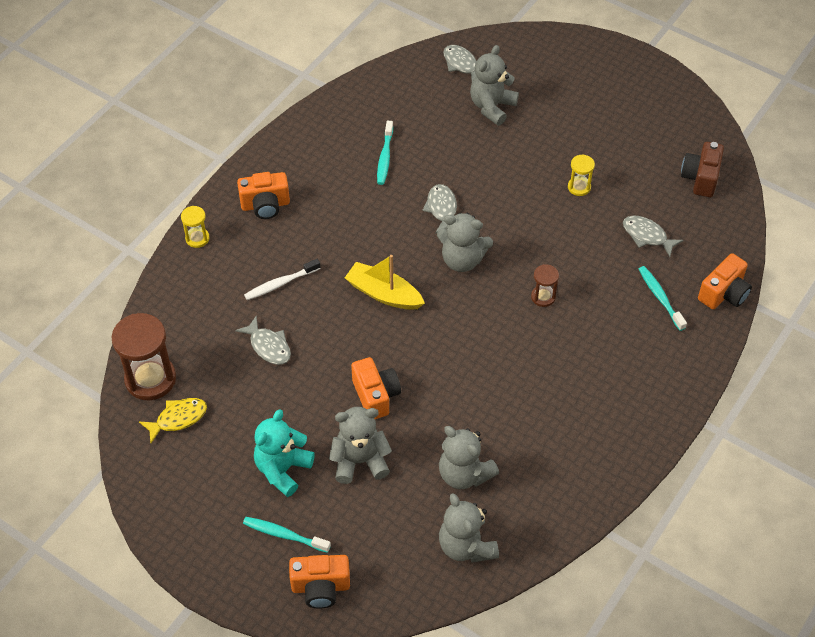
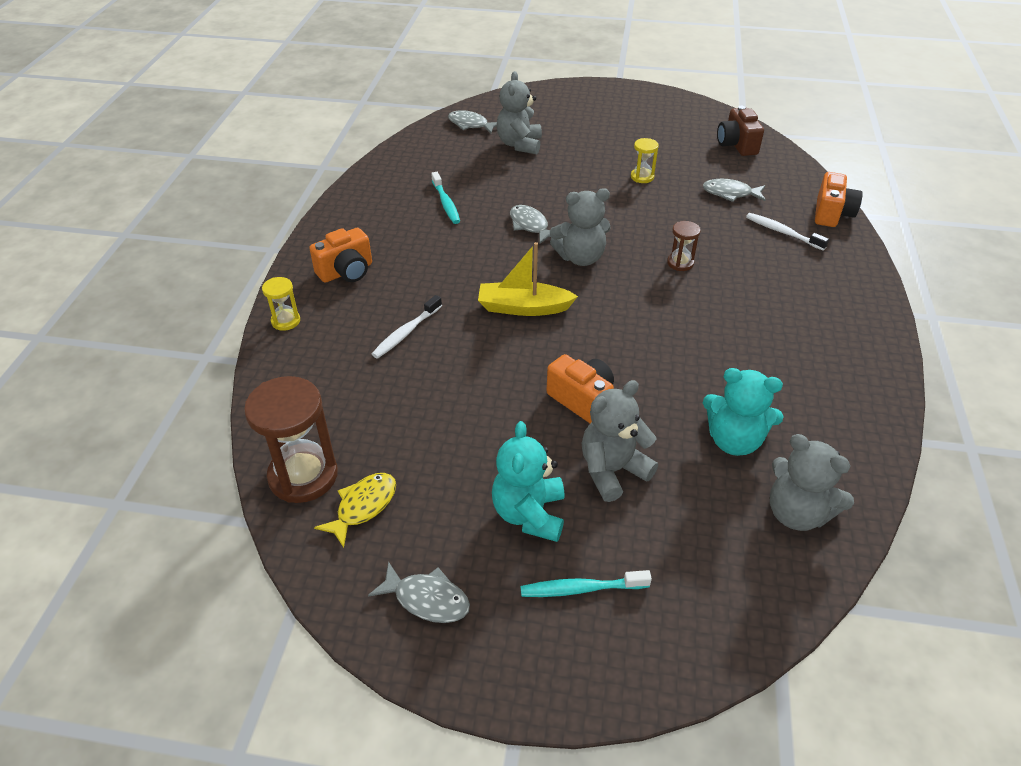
camera: 25 degrees left, 10 degrees down
(268, 346) = (429, 394): grey fish -> grey fish (427, 599)
(320, 587) = (670, 634): orange camera -> none
(464, 474) = (734, 440): grey teddy bear -> turquoise teddy bear
(660, 297) = (782, 232): turquoise toothbrush -> white toothbrush

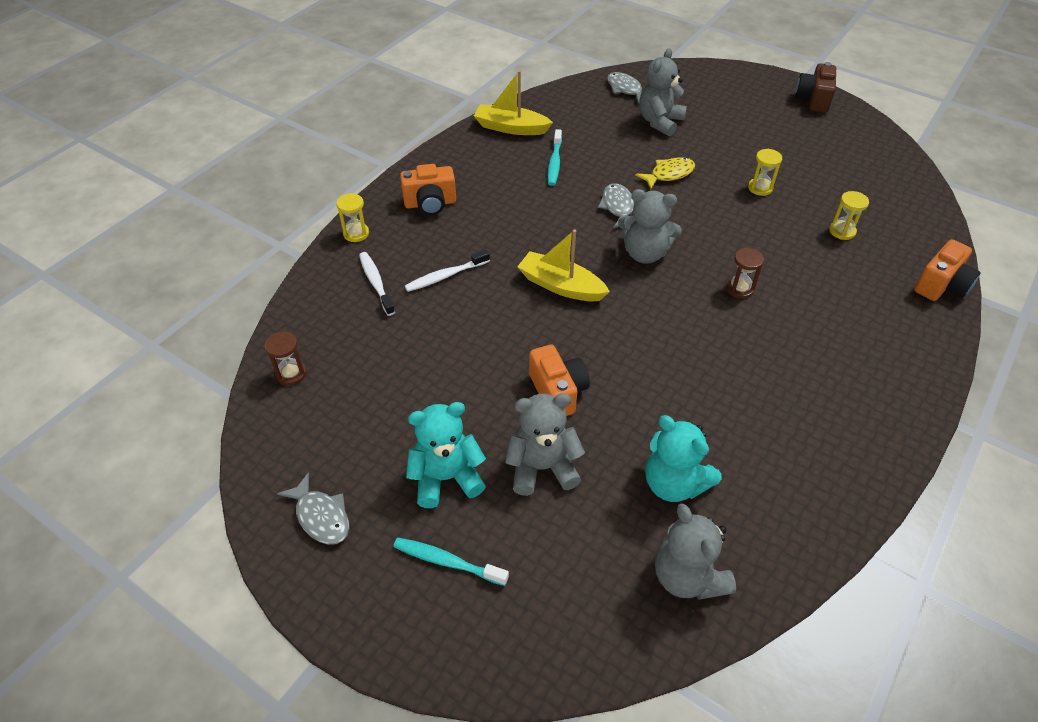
camera: 25 degrees right, 5 degrees up
(303, 476) = (291, 374): brown hourglass -> brown hourglass, size x0.50
(363, 507) = (320, 418): yellow fish -> yellow fish (669, 174)
(383, 183) = (511, 128): none -> yellow boat
(529, 514) = (446, 478): turquoise teddy bear -> turquoise teddy bear turned 45 degrees clockwise
(730, 193) = (842, 231): grey fish -> yellow hourglass
(736, 145) = (885, 180): brown camera -> brown camera (813, 100)
(782, 232) = (871, 289): white toothbrush -> white toothbrush (376, 283)

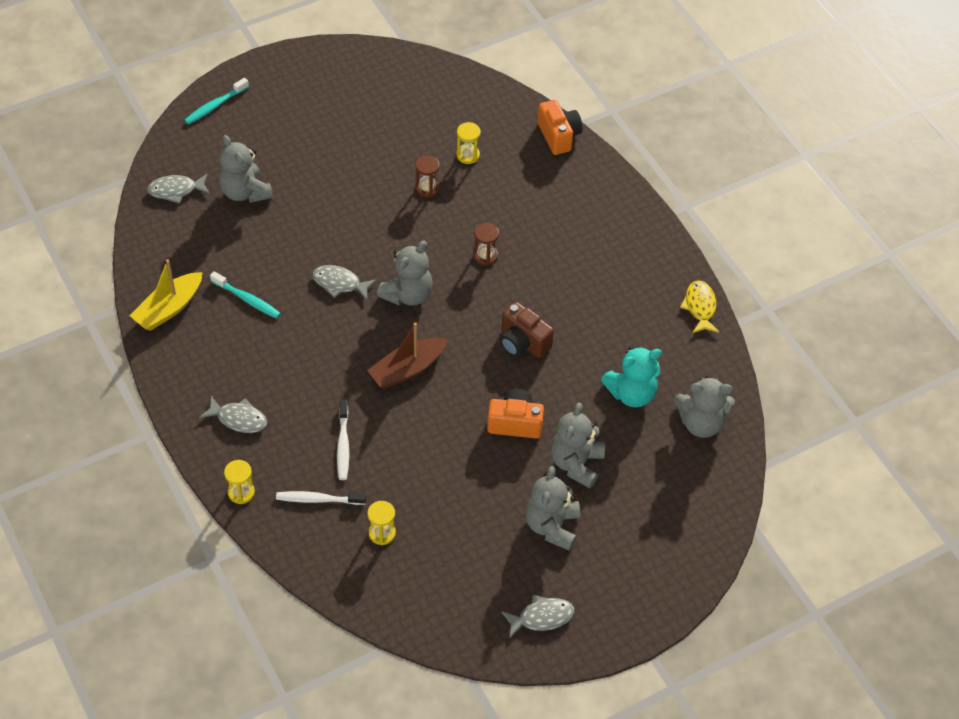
camera: 65 degrees left, 5 degrees up
(291, 374) = (388, 596): brown hourglass -> brown hourglass (427, 188)
(430, 204) = (238, 419): orange camera -> grey fish
(446, 478) = (552, 526): turquoise teddy bear -> grey teddy bear
(447, 561) = (620, 552): turquoise toothbrush -> turquoise toothbrush (215, 106)
(561, 286) = (407, 369): yellow boat -> brown boat
(669, 174) = (323, 225): yellow fish -> yellow fish (700, 307)
(760, 188) = (383, 175): yellow hourglass -> yellow hourglass (382, 533)
(813, 100) = (297, 67): brown camera -> brown camera (523, 342)

